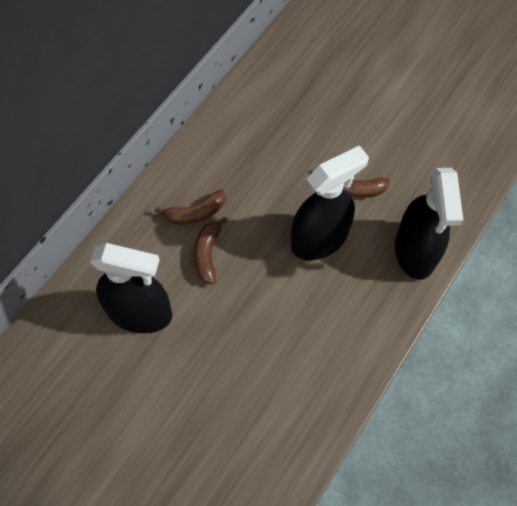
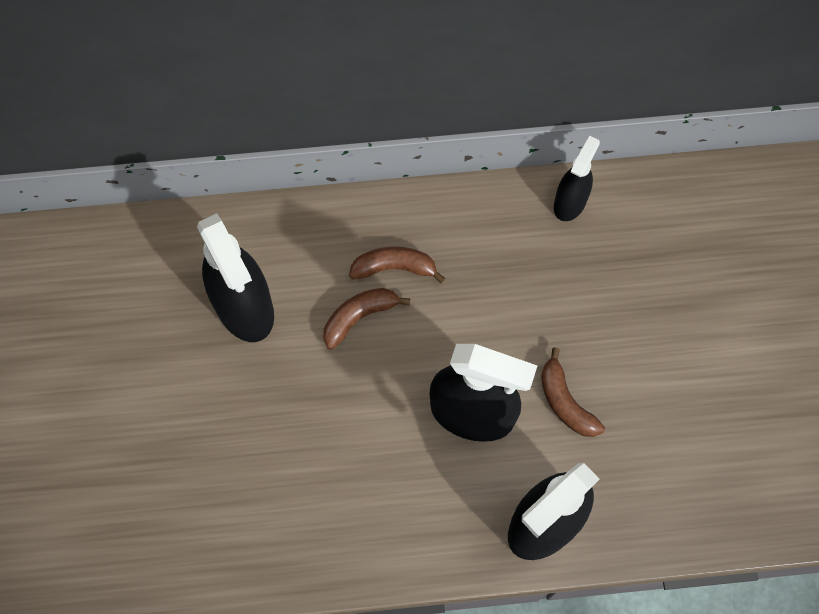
camera: 50 degrees right, 5 degrees up
(195, 213) = (394, 268): brown banana -> brown banana turned 150 degrees clockwise
(242, 99) = (570, 202): none -> black spray bottle

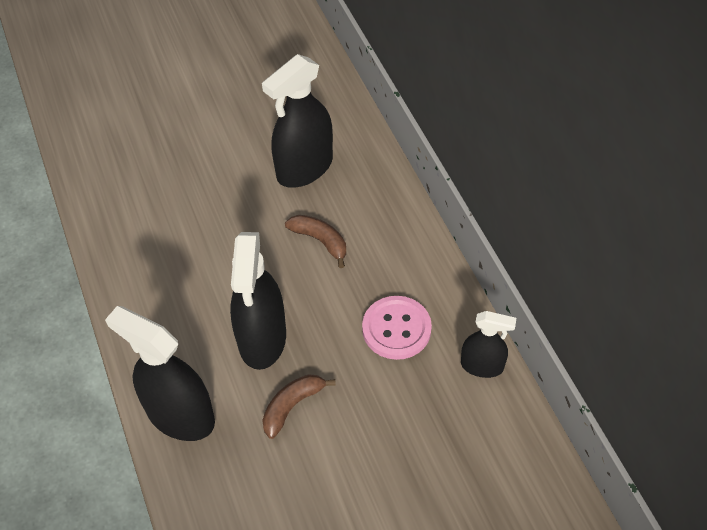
camera: 75 degrees right, 15 degrees down
(394, 268) = (370, 253): brown banana -> none
(502, 270) = (396, 329): none -> pink button

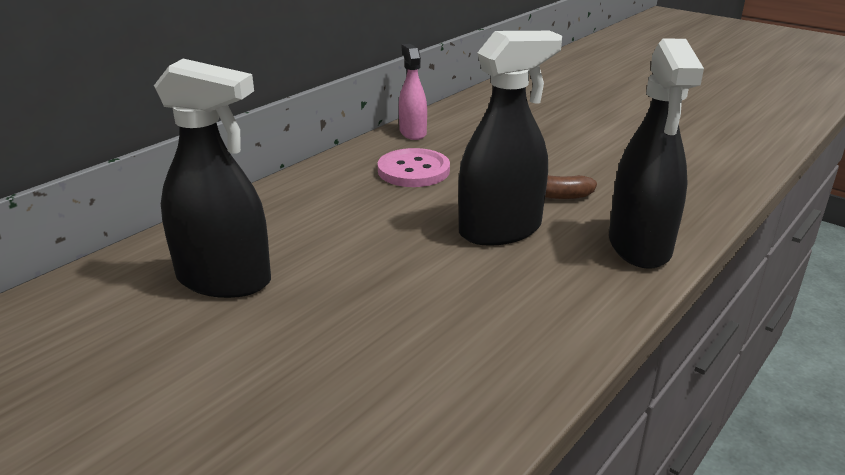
camera: 120 degrees left, 25 degrees down
(320, 241) = (340, 235): brown banana -> none
(482, 366) = (412, 133): black spray bottle -> pink spray bottle

